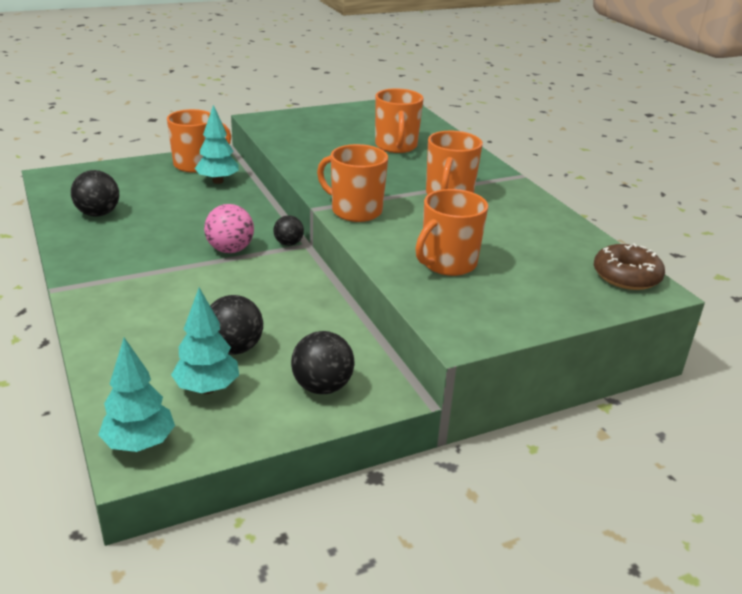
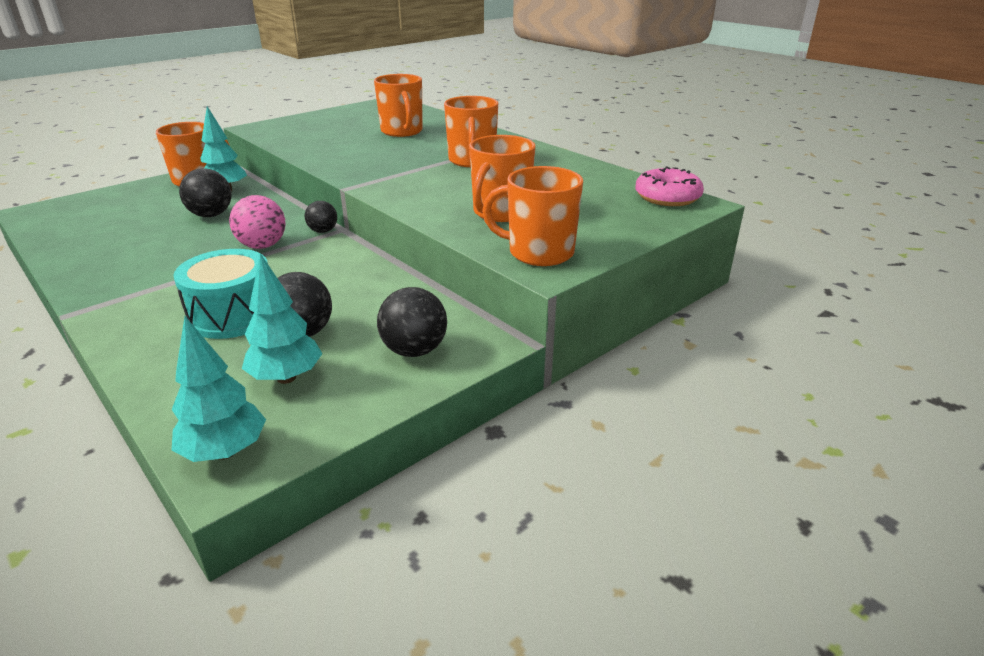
camera: 15 degrees left, 0 degrees up
(98, 214) = (99, 237): black ball -> black ball (211, 215)
(183, 317) = (233, 315): none -> turquoise drum
(355, 211) = (387, 185): orange mug -> orange mug (539, 252)
(626, 276) = (667, 197): brown donut -> pink donut

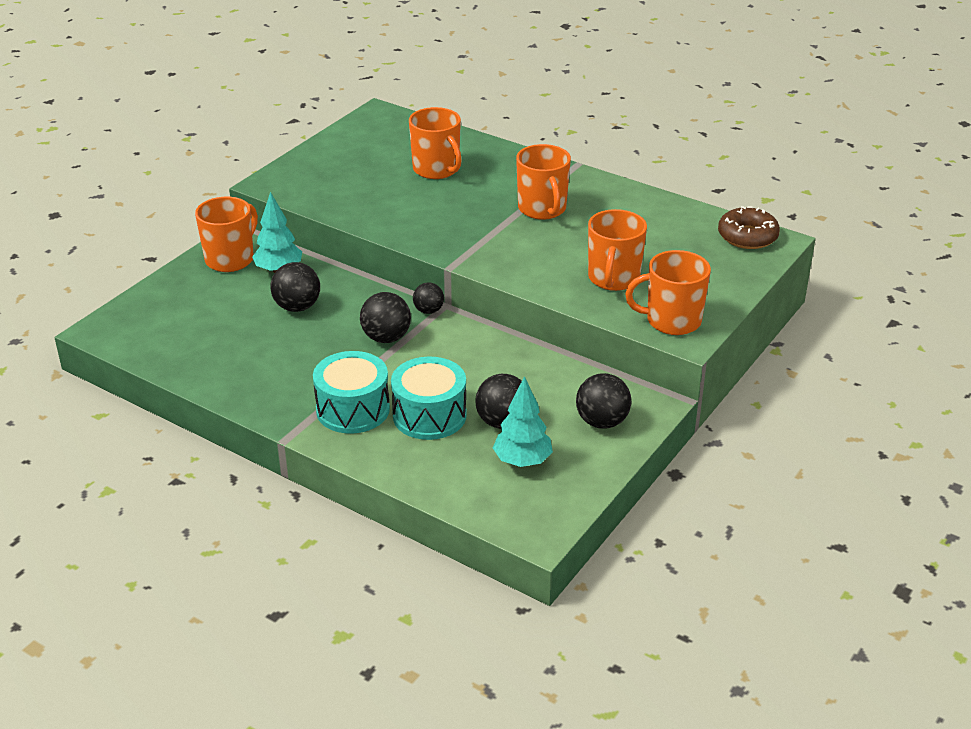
camera: 15 degrees left, 5 degrees up
(164, 298) = (353, 409): none -> turquoise drum
(225, 452) = (527, 521): turquoise tree -> none
(262, 246) = (386, 338): pink ball -> black ball
(667, 197) = (747, 236): pink donut -> brown donut

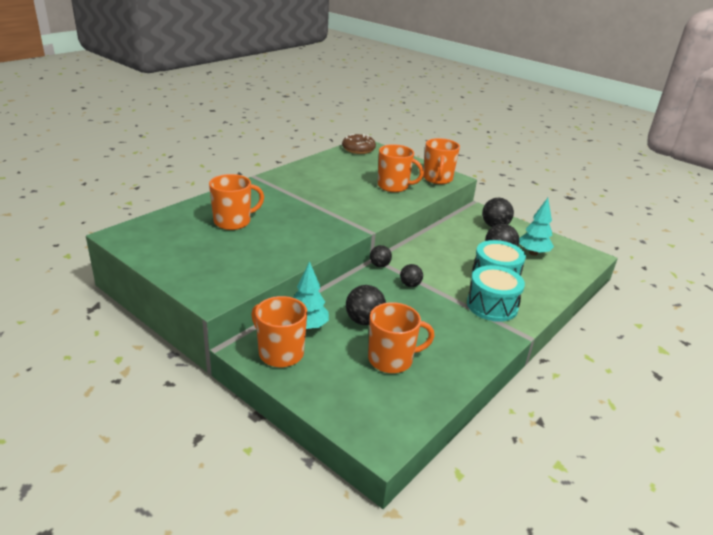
camera: 85 degrees left, 5 degrees down
(386, 338) = (410, 285): black ball -> black ball, size x0.63
(542, 209) = (307, 194): orange mug -> orange mug (391, 359)

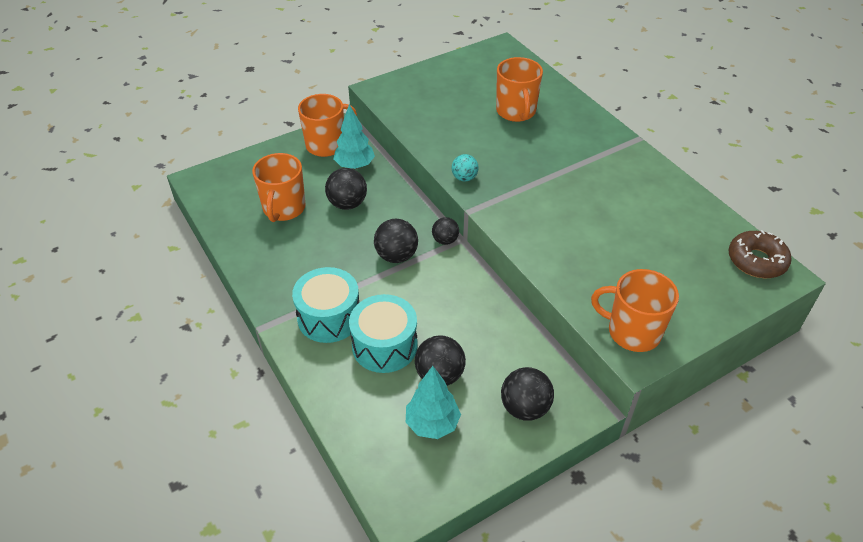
camera: 110 degrees right, 15 degrees up
(334, 237) = (464, 178): none -> turquoise ball
(394, 186) = (604, 267): orange mug -> none
(410, 285) = (396, 256): black ball -> black ball, size x1.58

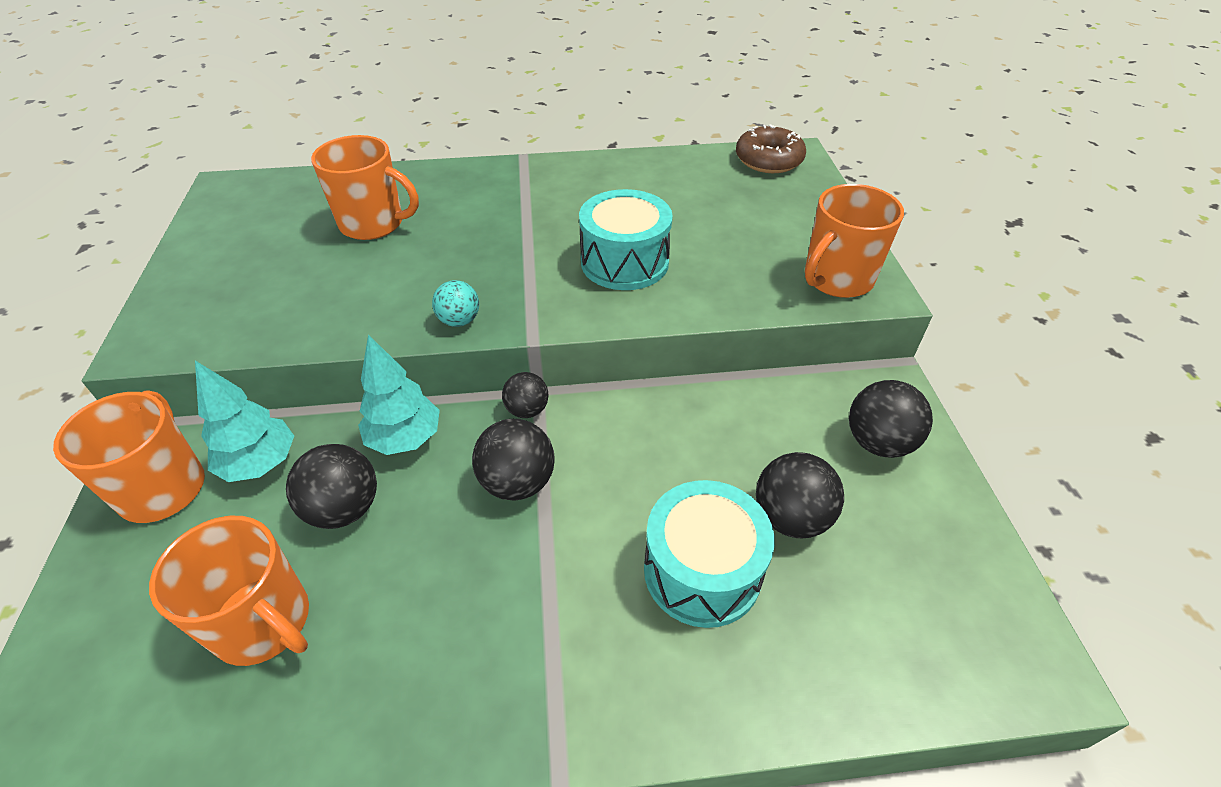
camera: 65 degrees left, 0 degrees up
(329, 317) = (598, 637): turquoise drum -> turquoise drum (624, 262)
(432, 424) = (881, 562): turquoise tree -> turquoise tree (405, 439)

